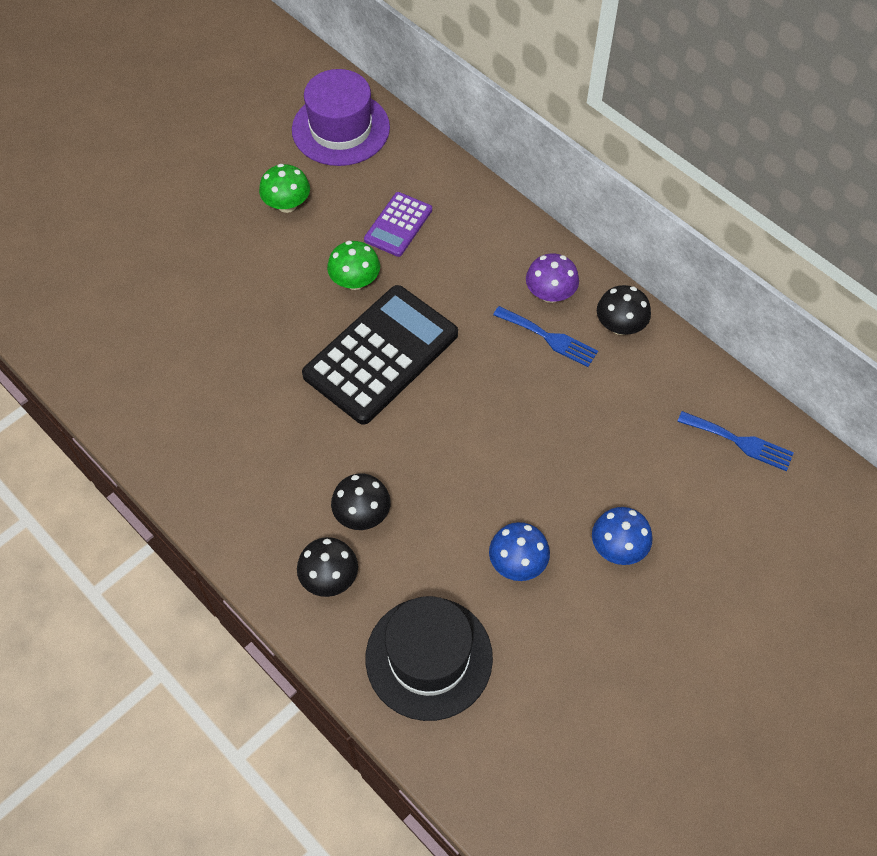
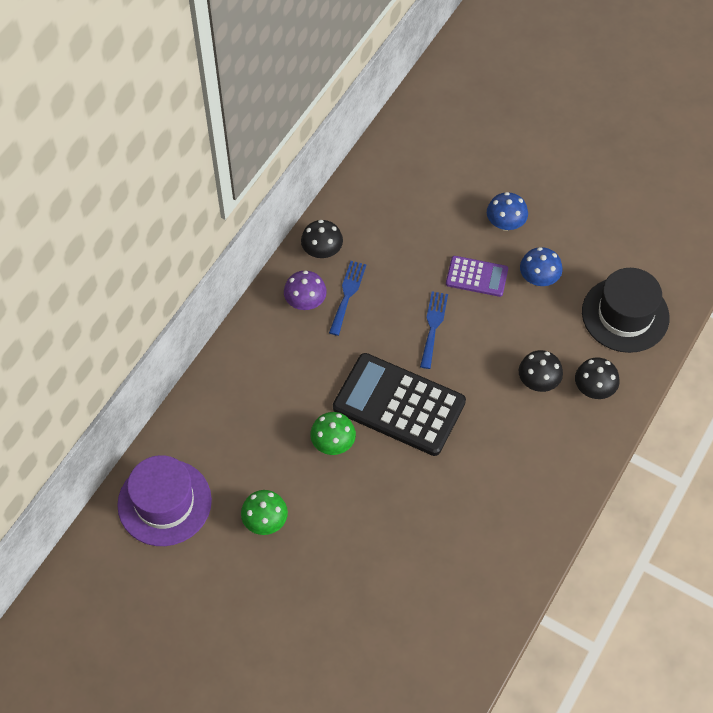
camera: 105 degrees left, 0 degrees up
(398, 225) = (265, 426): purple calculator -> purple calculator (476, 276)
(740, 442) = (399, 166): blue fork -> blue fork (433, 326)

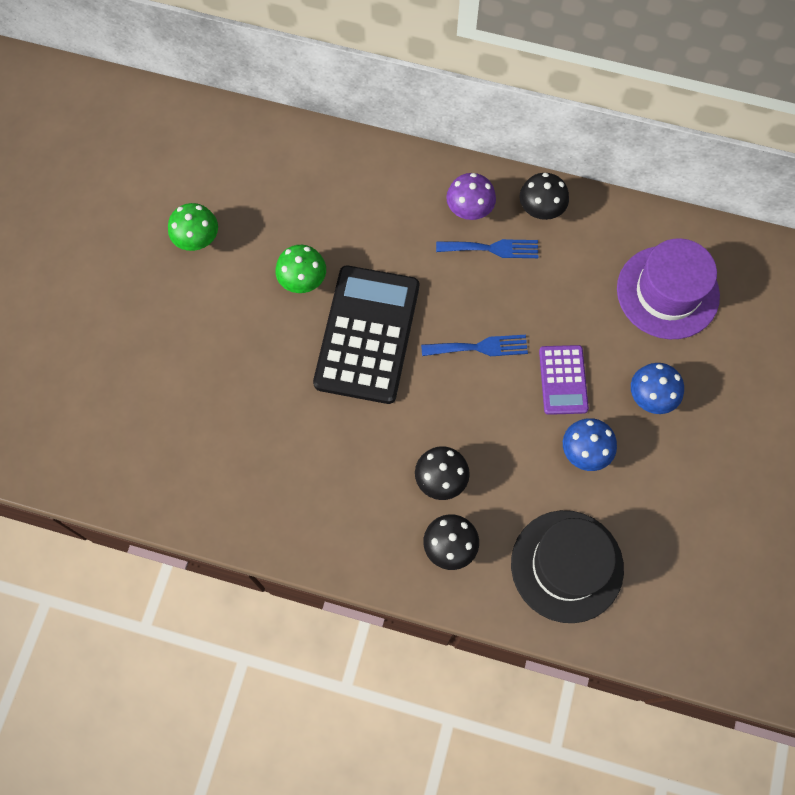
camera: 75 degrees right, 10 degrees up
(164, 502) = (197, 144): purple hat -> purple hat (667, 292)

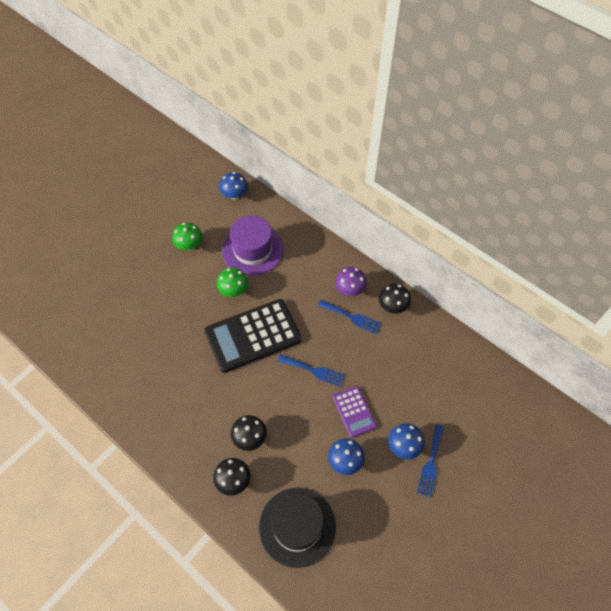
camera: 25 degrees right, 10 degrees down
(222, 132) = (234, 195): none -> blue mushroom
(367, 334) = (253, 335): black calculator -> black calculator turned 150 degrees counterclockwise
(563, 380) = (354, 412): purple calculator -> purple calculator turned 45 degrees counterclockwise
(667, 292) = (446, 387): purple hat -> purple hat (252, 250)
(696, 404) = (430, 463): none -> blue fork

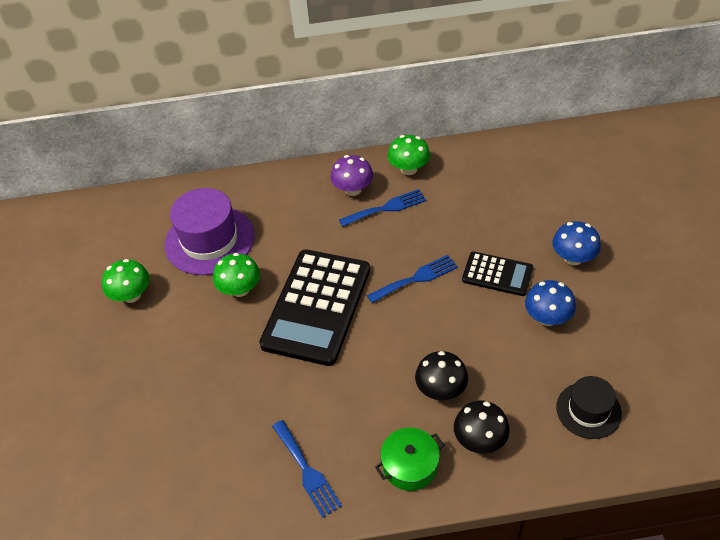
camera: 45 degrees left, 10 degrees down
(191, 456) = (410, 466): none -> green pot
(234, 195) = (120, 213): blue mushroom -> none
(297, 526) = (588, 410): black hat -> black hat, size x0.59
(354, 412) = (497, 274): purple calculator -> black calculator
(393, 306) = (409, 169): black mushroom -> green mushroom
(430, 463) = (610, 248): blue fork -> blue fork (307, 471)

